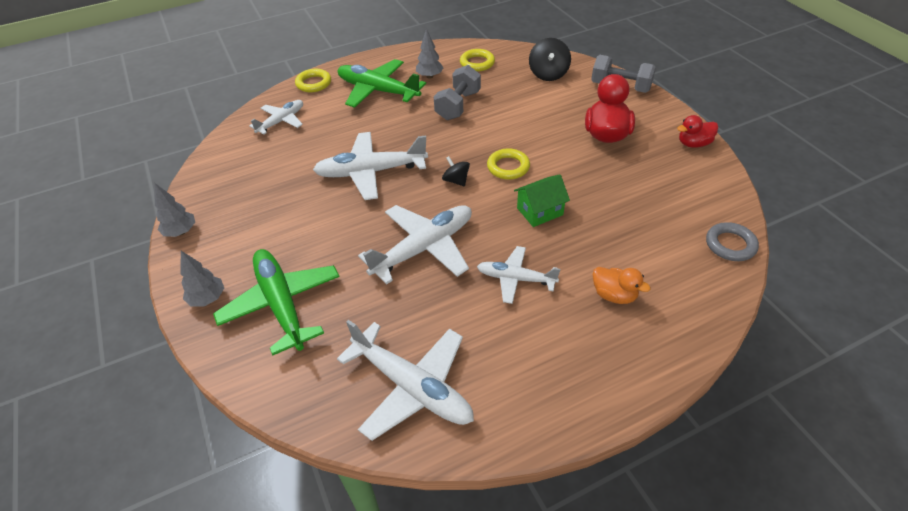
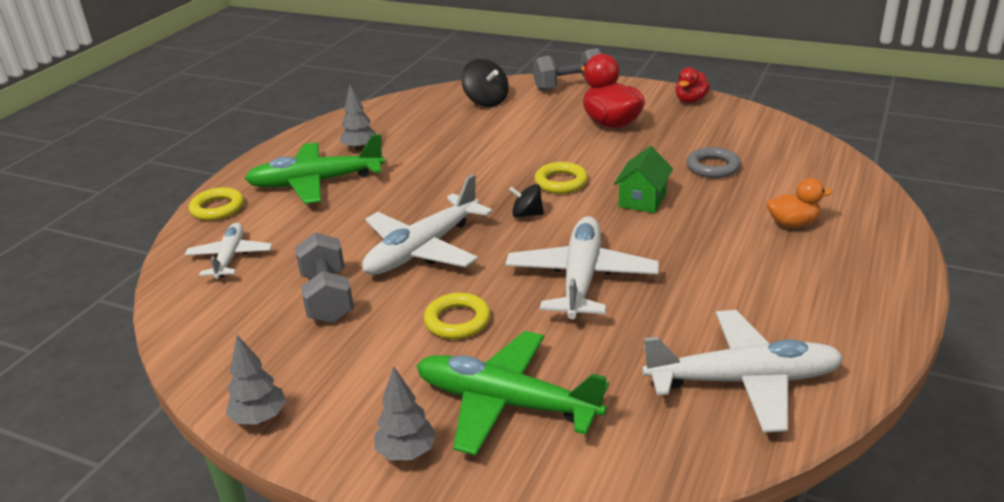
camera: 40 degrees left, 15 degrees down
(458, 105) = (431, 159): grey dumbbell -> grey dumbbell (327, 297)
(477, 63) = (397, 119): yellow ring -> yellow ring (457, 321)
(516, 279) = (701, 255): white plane -> none
(730, 245) = (818, 151): grey ring -> grey ring (713, 167)

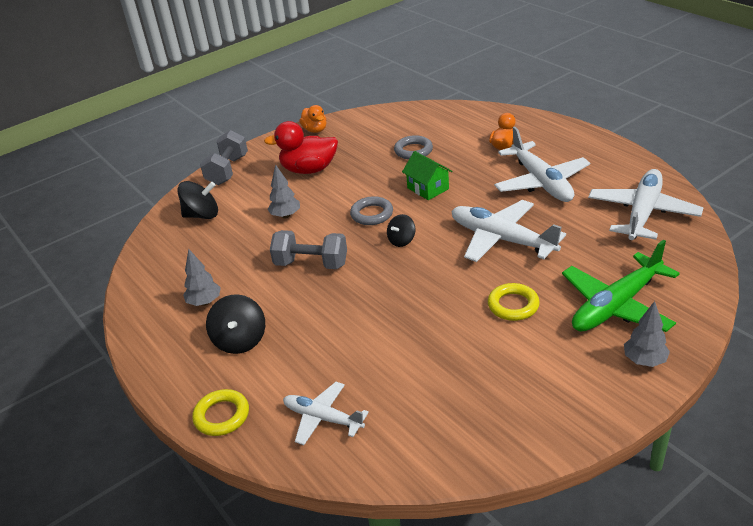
camera: 60 degrees left, 5 degrees up
(260, 418) = (570, 430): grey tree -> grey tree (286, 216)
(316, 182) = (240, 340): green plane -> black spinning top
(327, 297) = (435, 366): grey dumbbell -> grey dumbbell (311, 264)
(423, 249) = (406, 301): white plane -> white plane (541, 182)
(561, 182) = (372, 214): yellow ring -> grey ring
(690, 100) = (315, 130): red duck -> orange duck

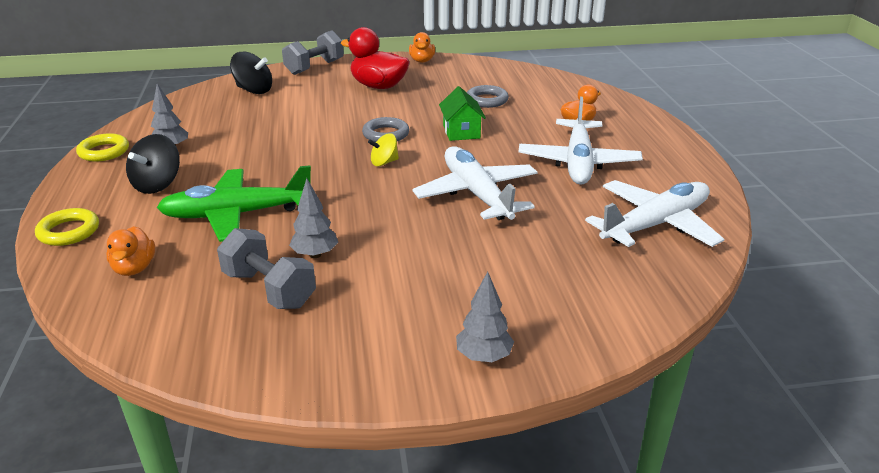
camera: 25 degrees right, 5 degrees down
(286, 216) = (315, 112): grey tree -> grey tree (315, 254)
(311, 264) = (286, 152): grey dumbbell -> grey dumbbell (269, 289)
(323, 418) = (134, 268): white plane -> orange duck
(401, 240) = (384, 162): black spinning top -> yellow spinning top
(513, 305) = (415, 251): yellow ring -> yellow ring (104, 152)
(617, 305) = (520, 294): green plane -> green plane (237, 214)

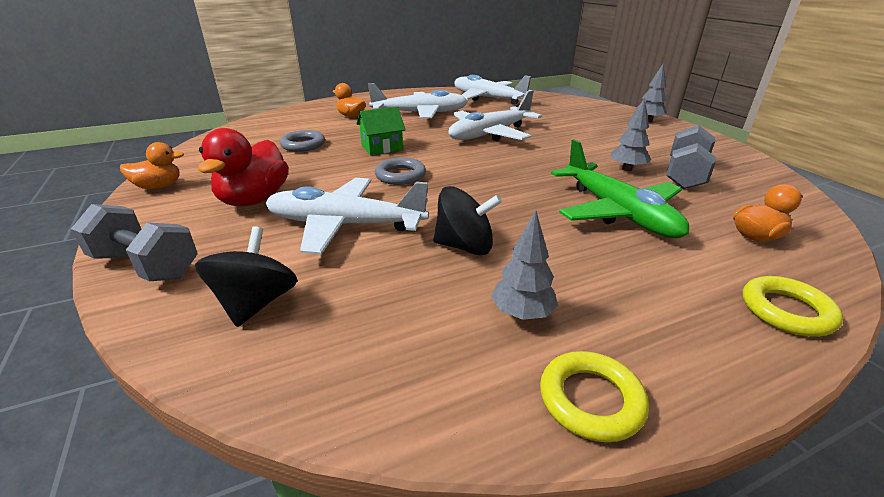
camera: 105 degrees left, 0 degrees up
(157, 185) = (622, 284): black spinning top -> black spinning top (465, 246)
(315, 111) = (346, 225): none -> white plane
(384, 162) = (462, 168): yellow spinning top -> none

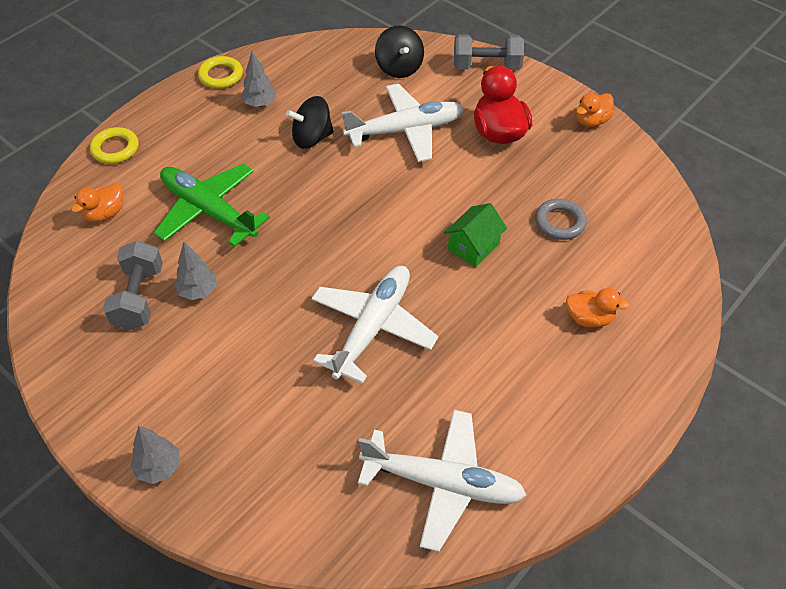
camera: 155 degrees right, 20 degrees up
(400, 175) = (413, 202): grey ring -> none
(420, 114) = (505, 364): white plane -> none

